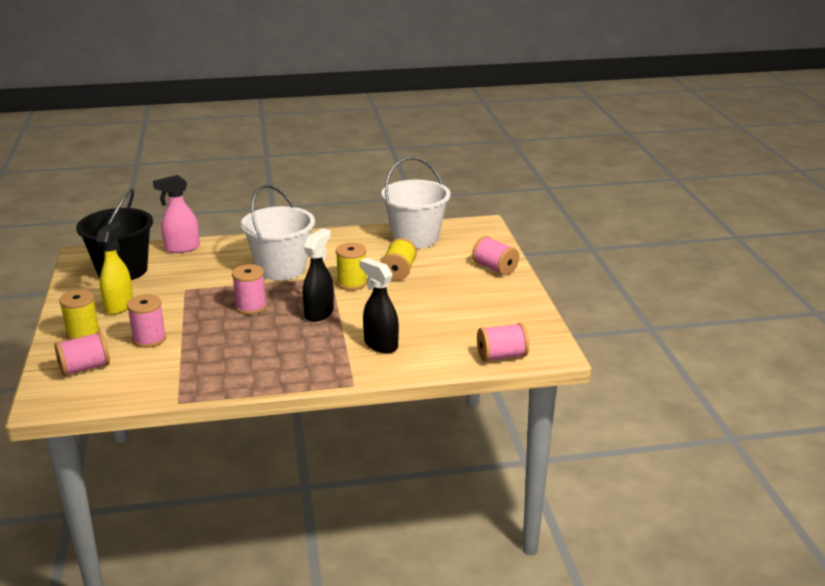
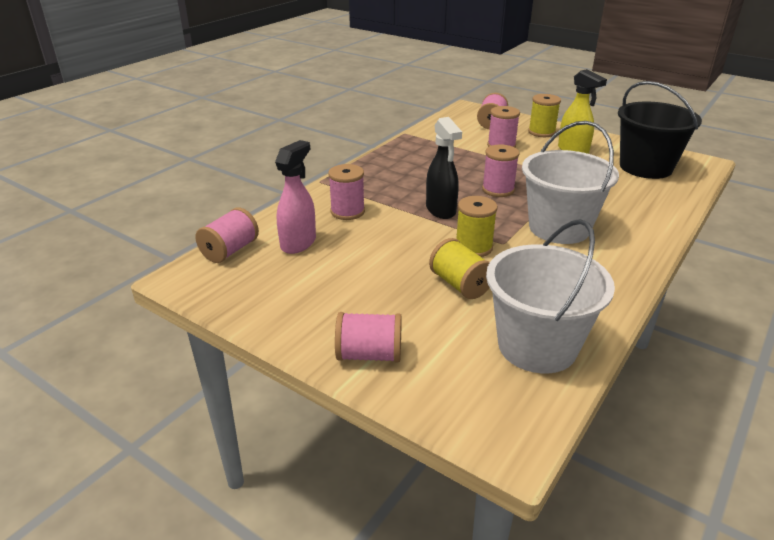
camera: 135 degrees right, 5 degrees up
(182, 248) = (673, 202): pink spray bottle -> pink spray bottle (299, 243)
(380, 344) = (347, 212): black spray bottle -> pink spool

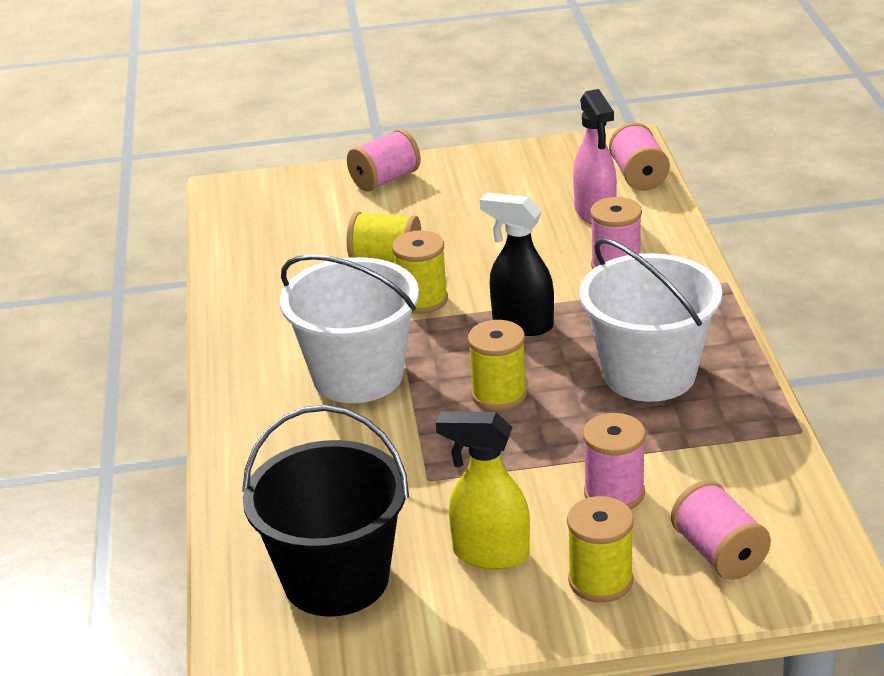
camera: 140 degrees right, 0 degrees up
(498, 190) = (499, 394): pink spool -> yellow spool
(537, 346) = (263, 247): white bucket -> white bucket (649, 374)

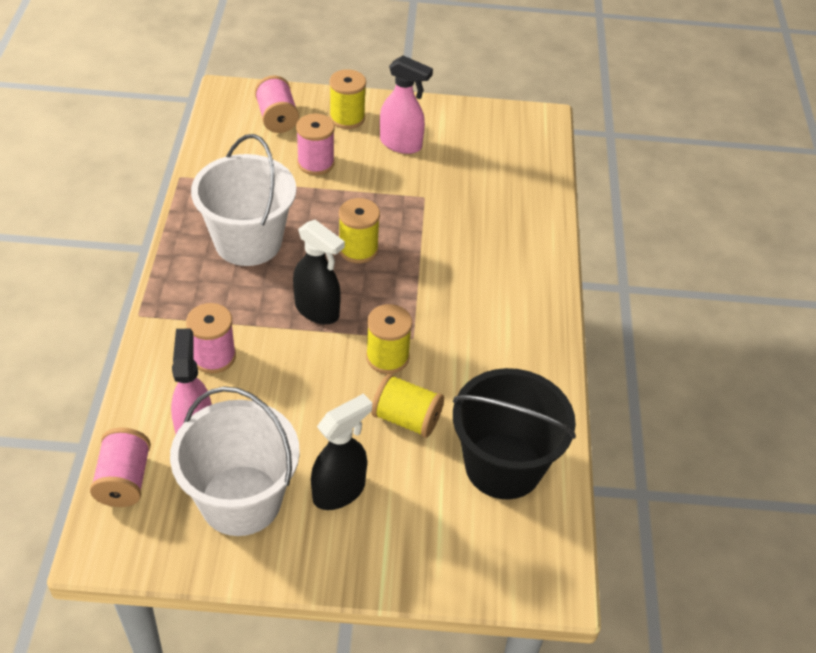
camera: 175 degrees left, 15 degrees up
(336, 579) = (490, 149): black bucket -> black bucket (503, 465)
(358, 376) = (454, 290): white bucket -> white bucket (241, 500)
(385, 179) = (380, 551): pink spool -> none
(435, 204) = (339, 491): none -> black spray bottle
(490, 554) = (401, 144): yellow spray bottle -> pink spray bottle

